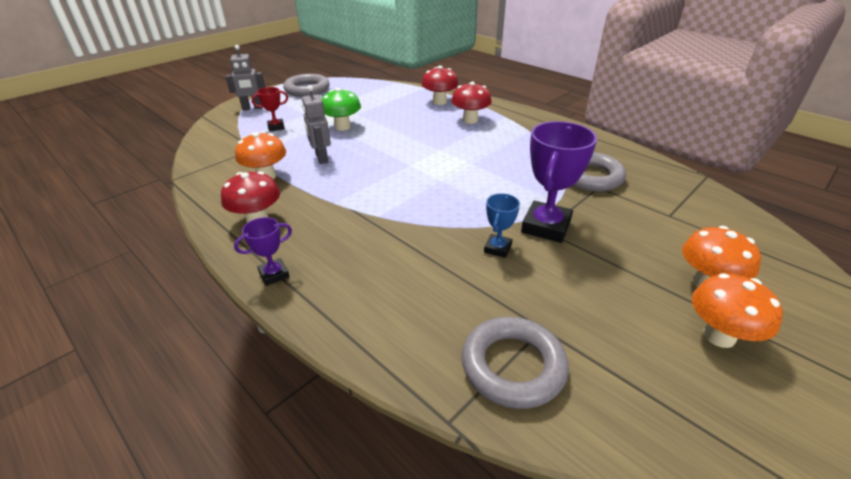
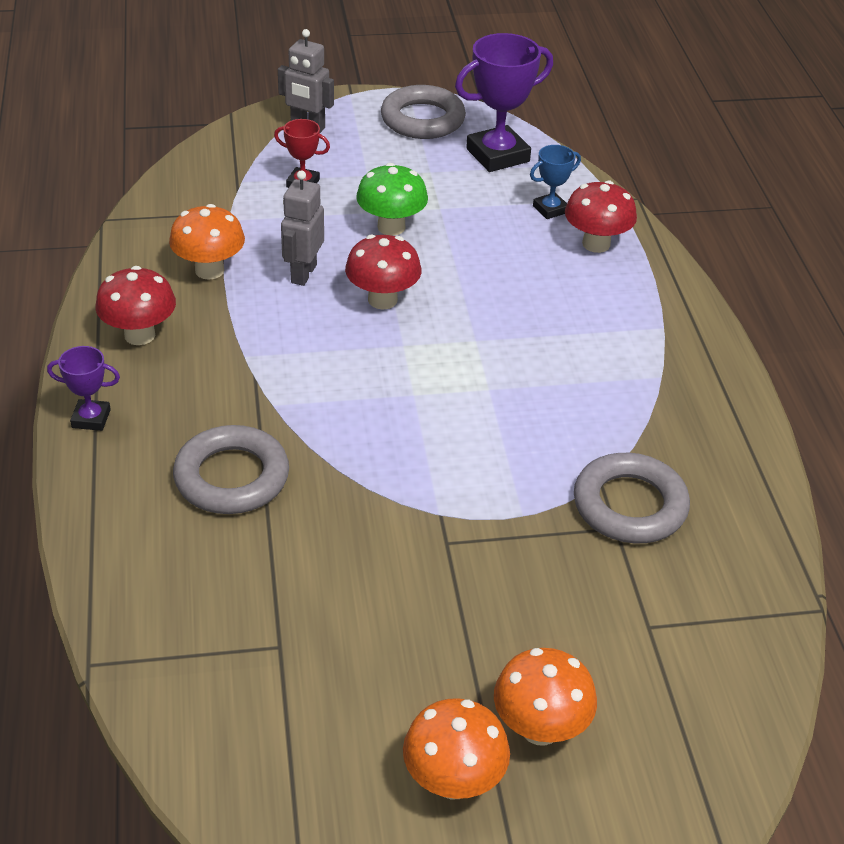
camera: 35 degrees right, 5 degrees up
(470, 120) = (595, 307): red mushroom -> red mushroom (382, 300)
(497, 248) = (355, 531): blue trophy -> blue trophy (550, 209)
(513, 366) = (202, 659): grey ring -> grey ring (232, 477)
(546, 226) = (454, 539): purple trophy -> purple trophy (498, 155)

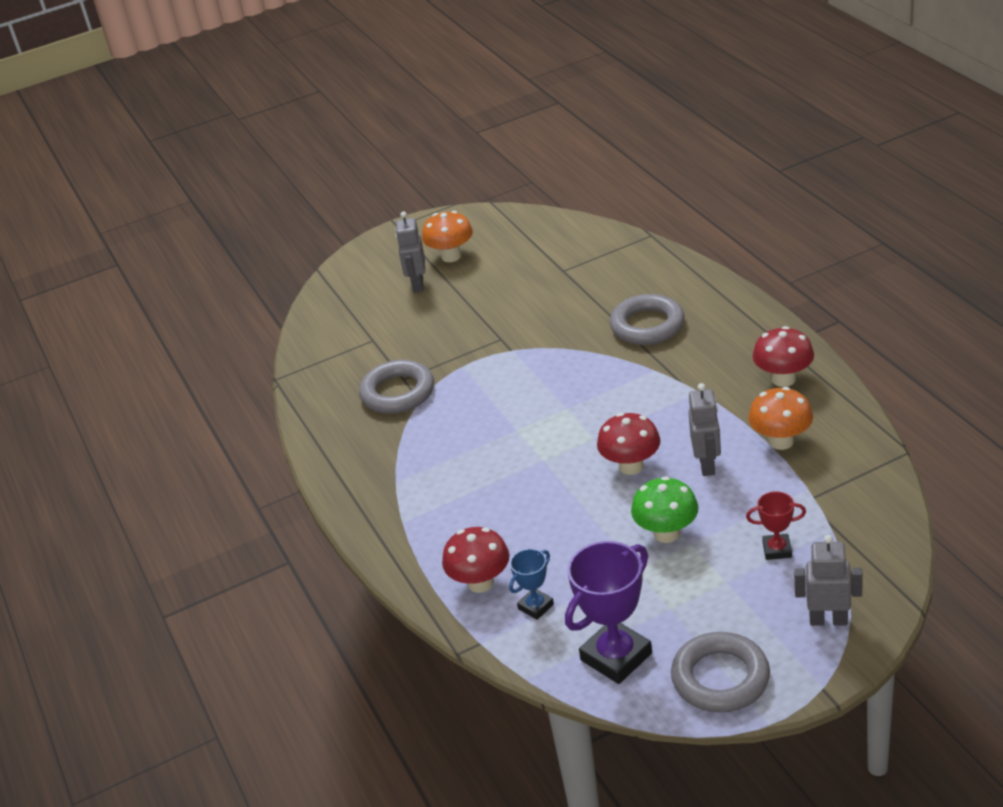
camera: 170 degrees right, 5 degrees down
(91, 419) = (761, 324): purple trophy -> none
(540, 728) = (417, 285): orange mushroom -> grey robot

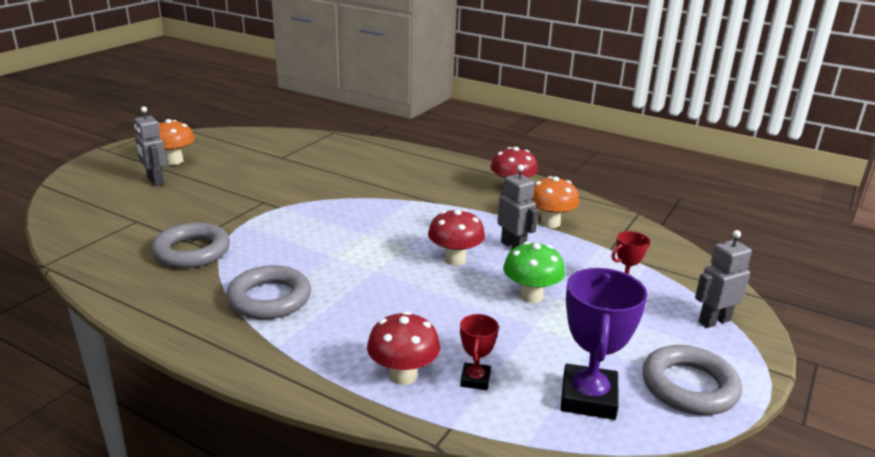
camera: 40 degrees left, 10 degrees down
(536, 606) = (475, 379): blue trophy -> red trophy
(647, 325) = (380, 177): grey ring -> grey ring (269, 299)

